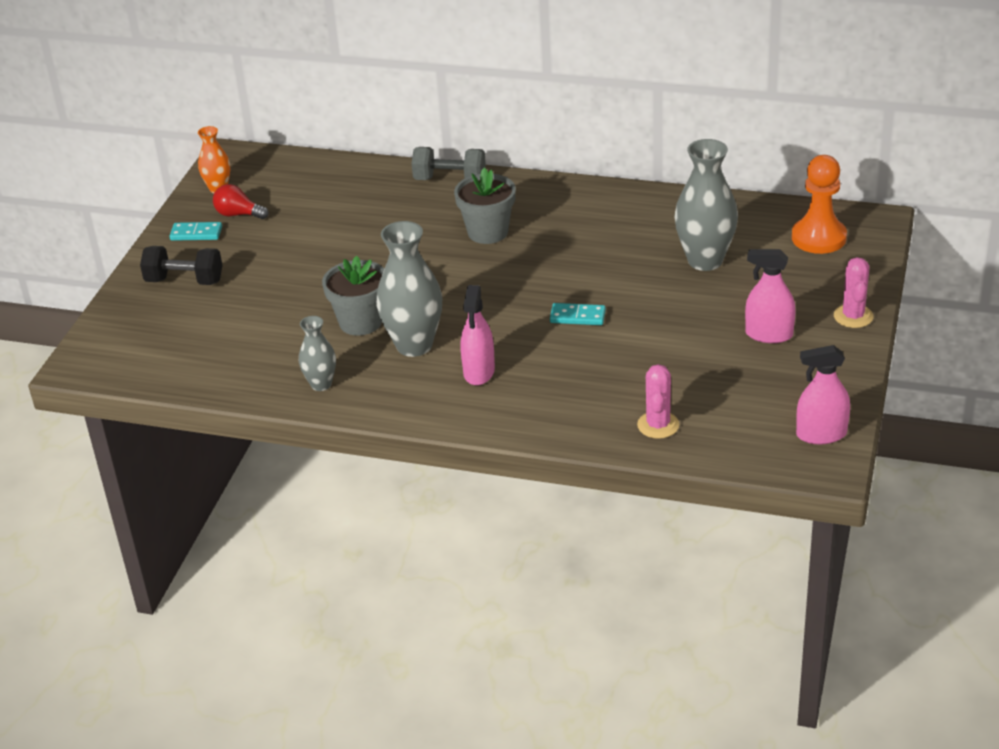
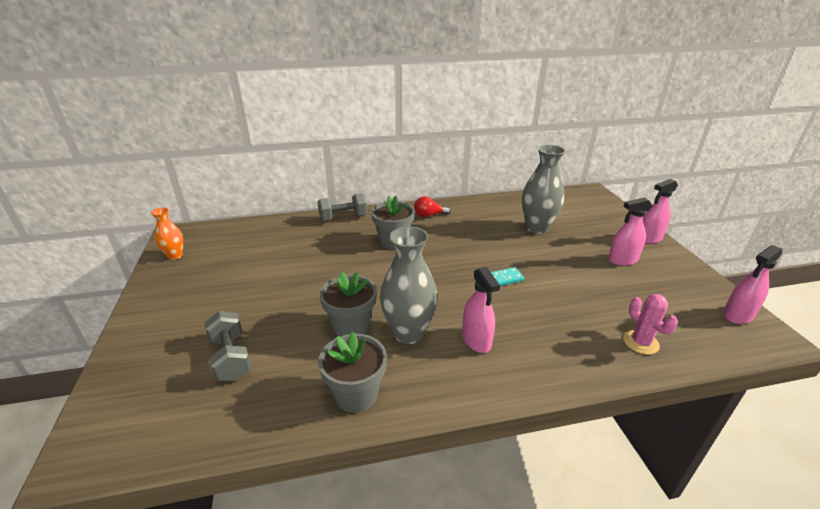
camera: 30 degrees left, 5 degrees down
(184, 281) = (174, 333): black dumbbell -> none
(196, 233) = (169, 291): turquoise domino -> none
(227, 320) = (231, 358): none -> grey dumbbell
(238, 214) = (200, 269): red light bulb -> red light bulb (429, 215)
(321, 384) = (356, 394): grey vase -> grey flower pot
(818, 238) = (578, 204): orange pawn -> none
(853, 316) = (649, 238): pink cactus -> pink spray bottle

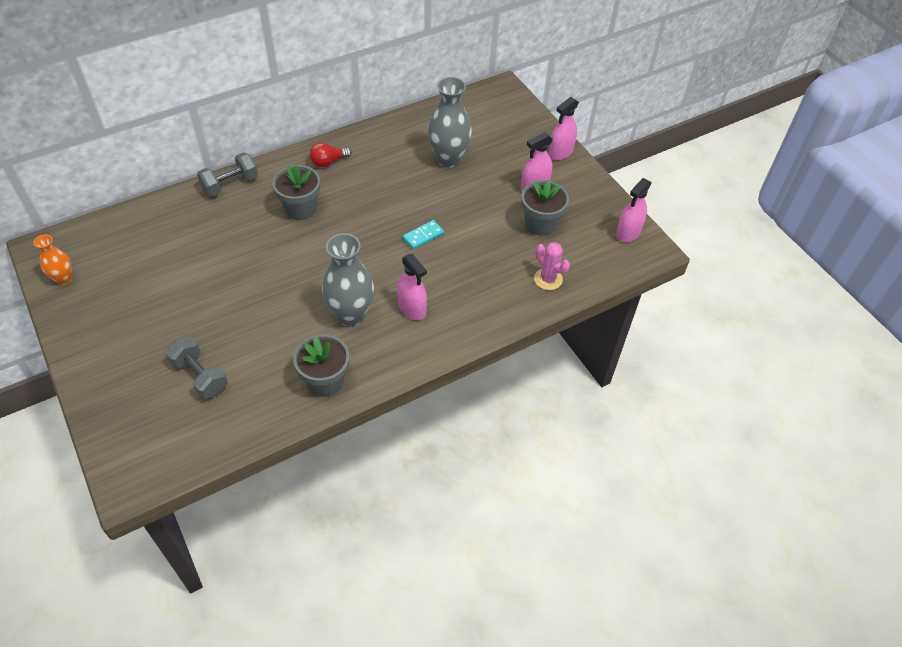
camera: 20 degrees left, 20 degrees up
(351, 326) = (296, 320): grey flower pot -> grey flower pot (540, 224)

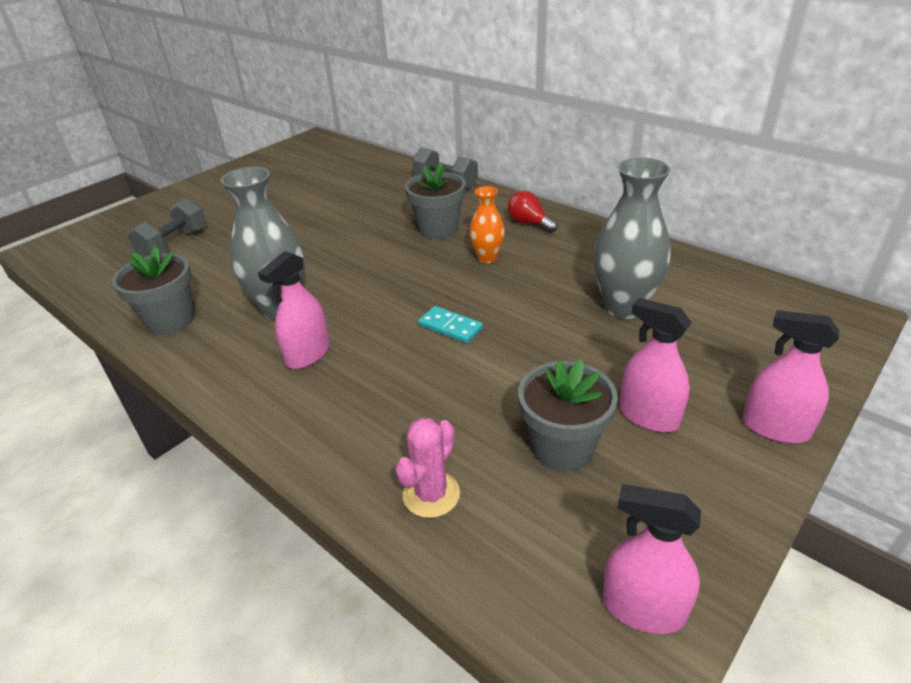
camera: 75 degrees right, 15 degrees down
(64, 279) = (281, 155): orange vase -> orange vase (487, 258)

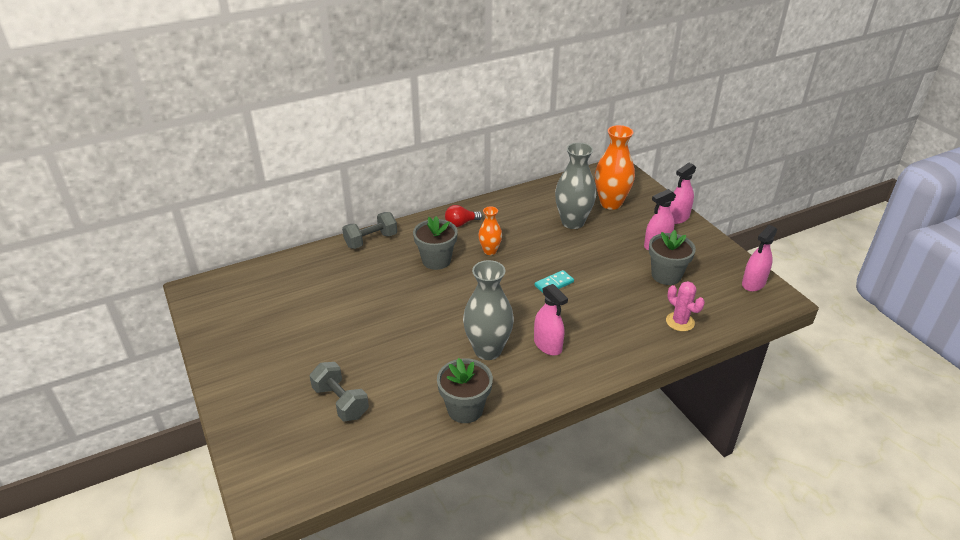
camera: 70 degrees left, 0 degrees up
(724, 333) = (611, 203): none -> orange vase

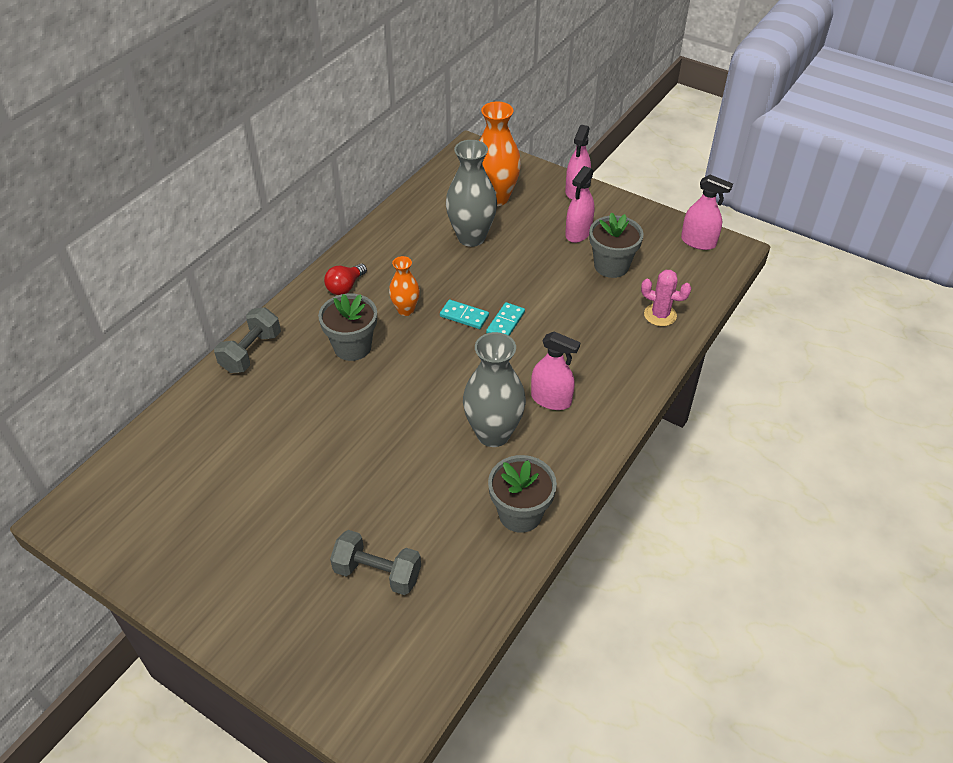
camera: 30 degrees left, 10 degrees up
(527, 269) = (464, 316): none -> turquoise domino
(753, 283) = (698, 242): pink spray bottle -> pink spray bottle turned 75 degrees counterclockwise

